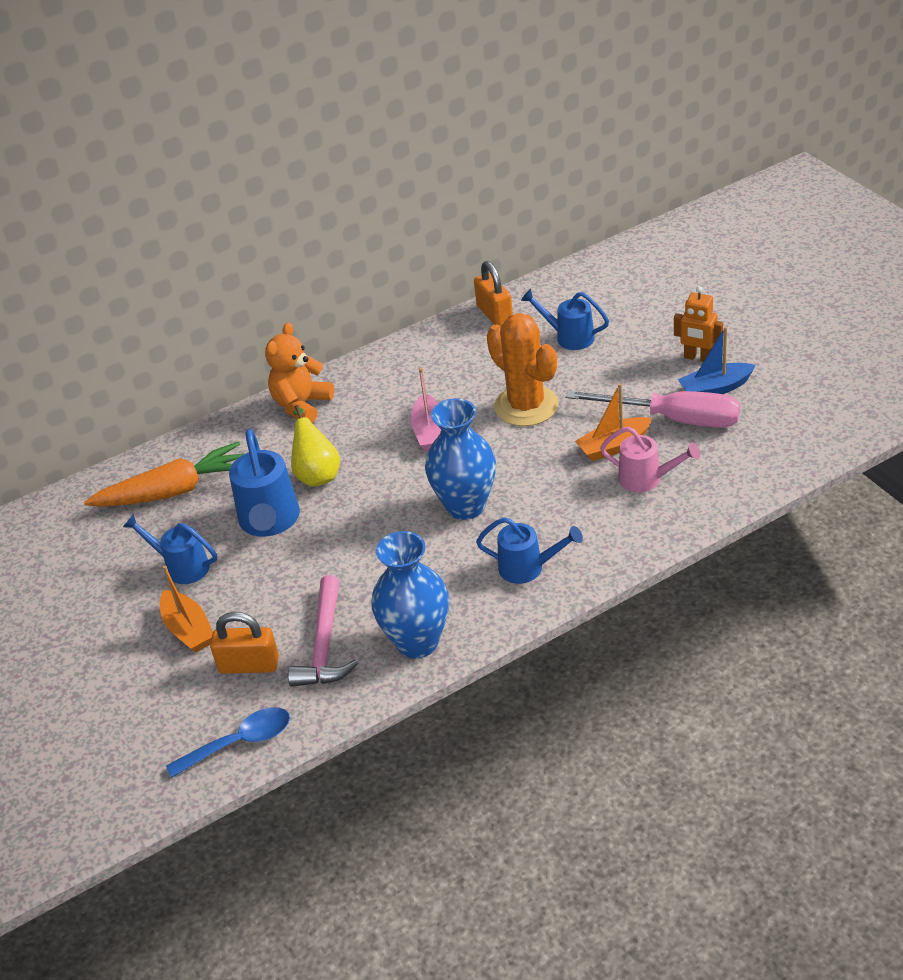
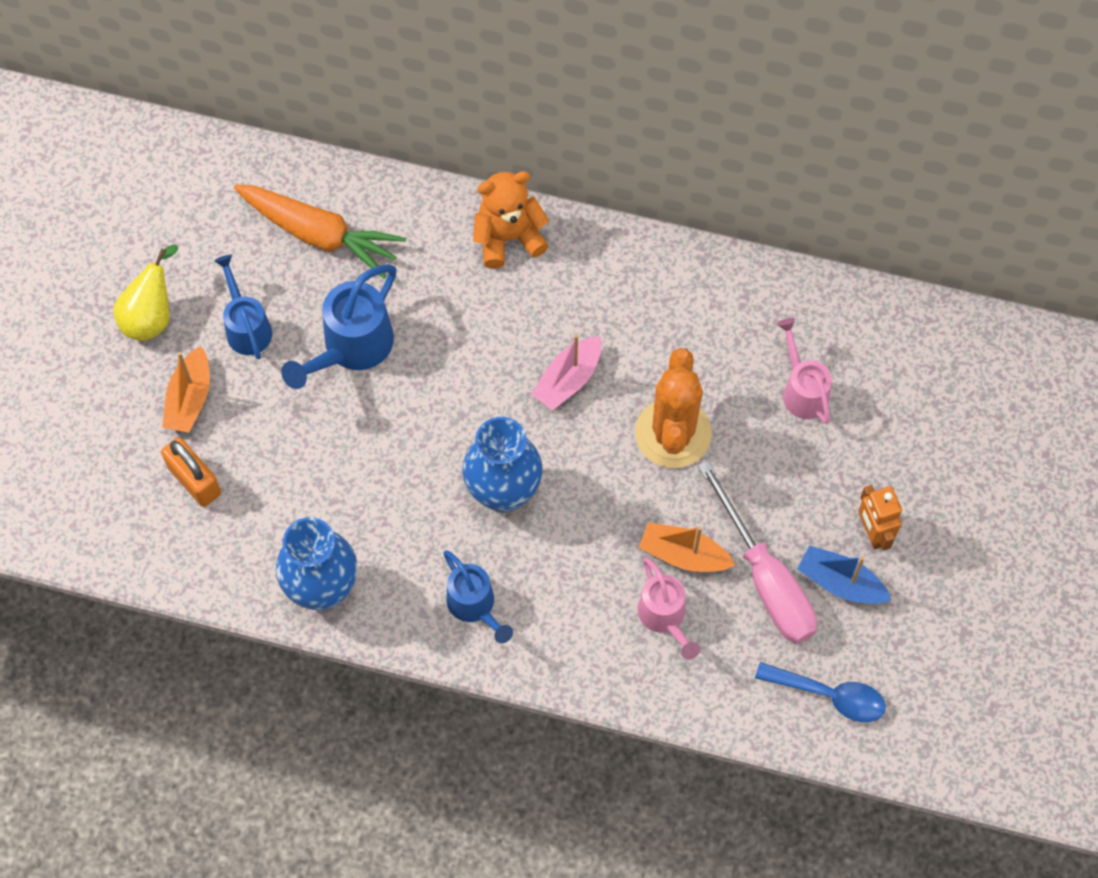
camera: 40 degrees right, 25 degrees up
(240, 742) = (120, 546): blue spoon -> blue spoon (829, 695)
(317, 474) = (437, 333): yellow pear -> yellow pear (151, 316)
(324, 645) = (261, 519): pink hammer -> none
(495, 314) = (777, 293): orange padlock -> none
(569, 337) = (802, 390): blue watering can -> pink watering can

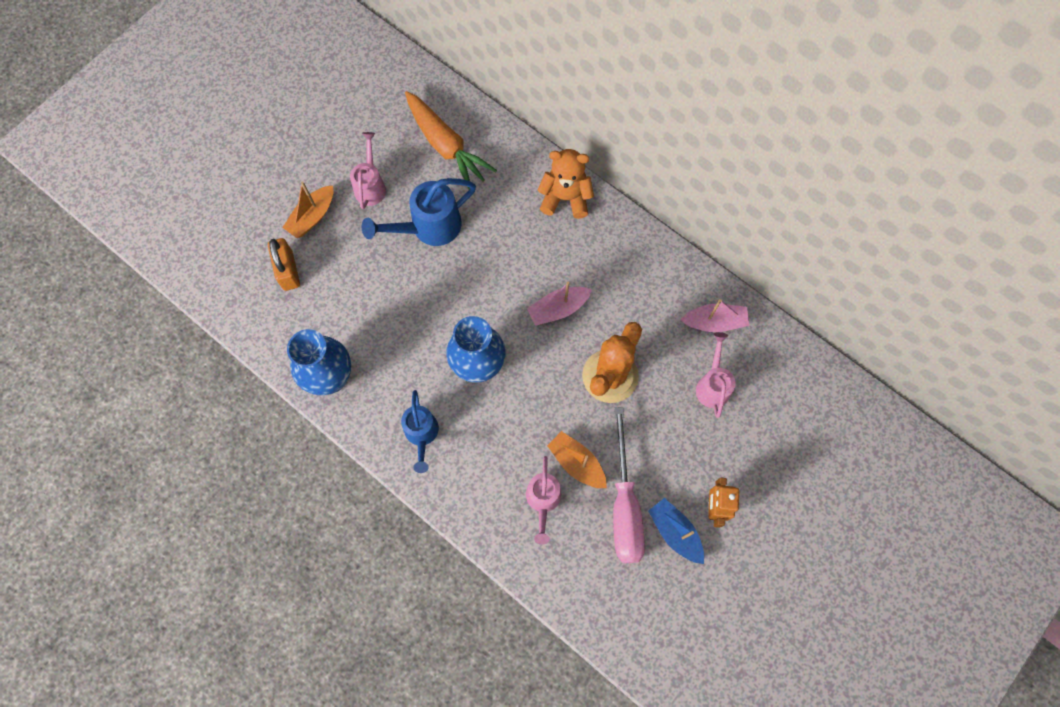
camera: 25 degrees right, 5 degrees up
(151, 316) = (316, 154): yellow pear -> none
(246, 327) = (370, 186): blue watering can -> pink watering can
(768, 313) = (714, 322): none -> pink boat
(829, 695) = (629, 609): blue spoon -> none

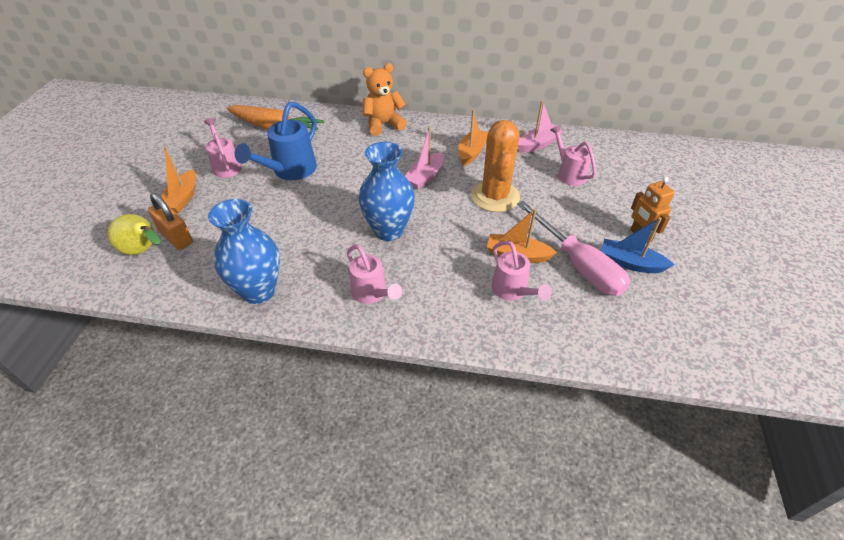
camera: 30 degrees left, 25 degrees down
(256, 274) = (144, 251): none -> yellow pear
(421, 434) = (372, 293): blue watering can -> pink watering can
(632, 296) = (471, 152): none -> orange boat

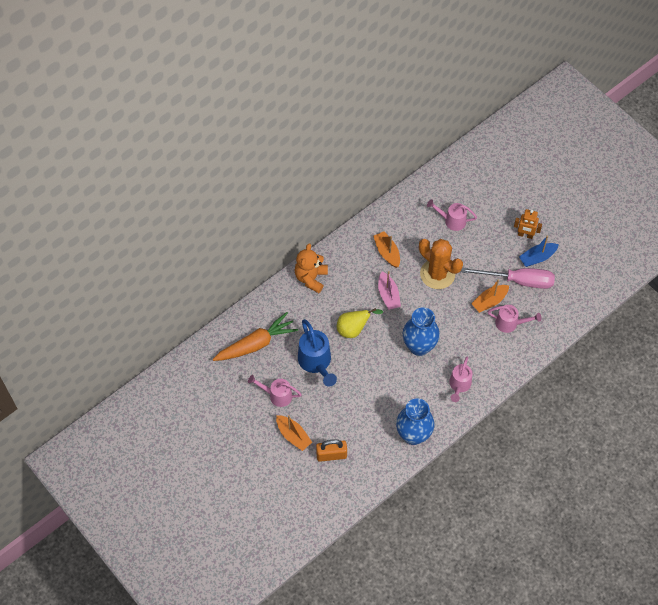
camera: 50 degrees left, 15 degrees up
(144, 251) = (330, 476): yellow pear -> yellow pear (353, 329)
(372, 293) = (459, 385): pink watering can -> pink watering can turned 105 degrees clockwise
(538, 144) = (412, 211): pink boat -> none

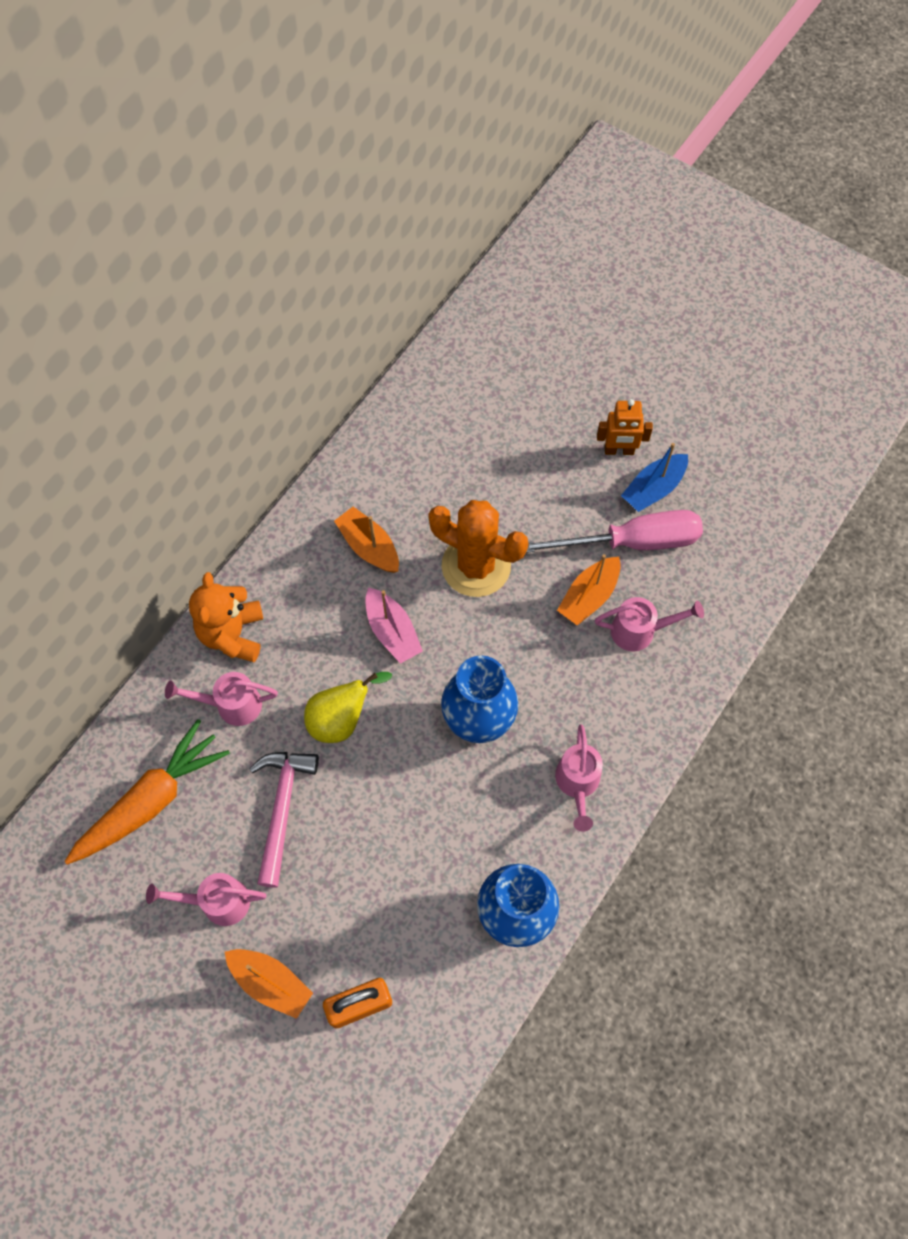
camera: 15 degrees left, 5 degrees up
(316, 362) = (282, 809): blue watering can -> pink hammer
(452, 221) = (476, 455): pink watering can -> pink watering can (232, 705)

